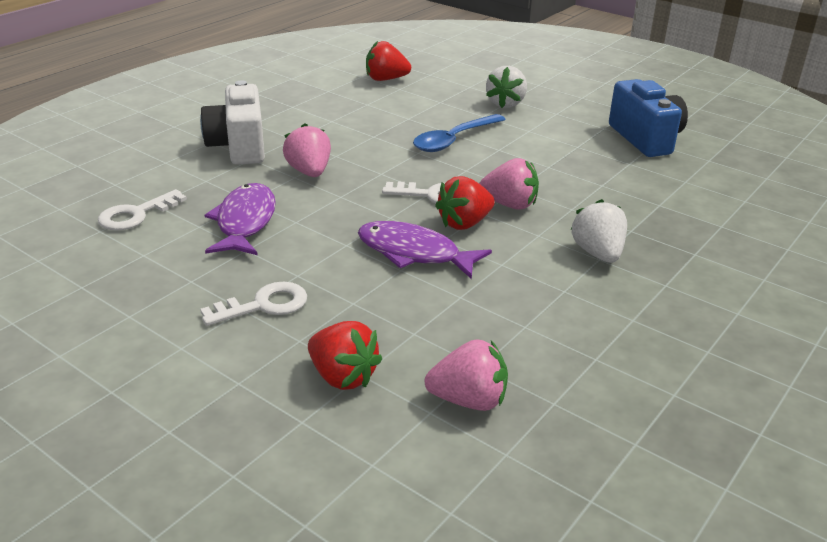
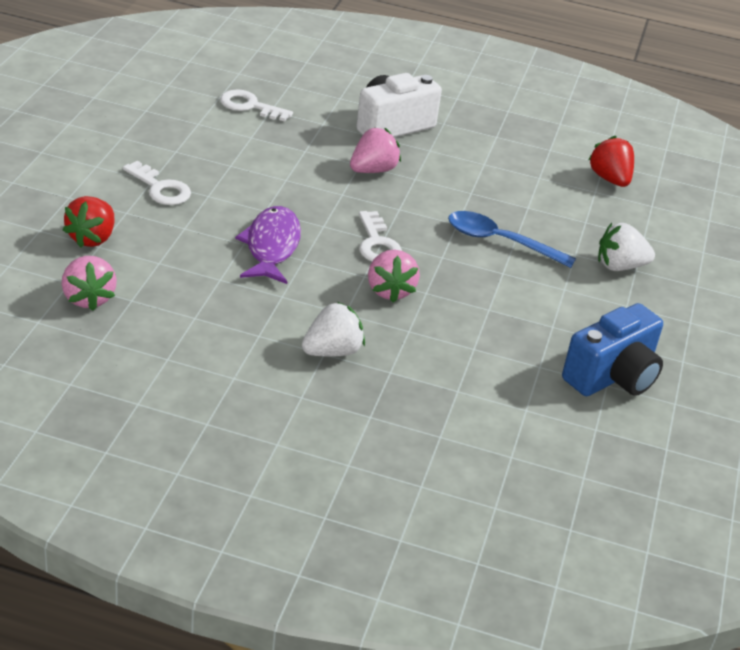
camera: 65 degrees right, 5 degrees up
(245, 222) = (269, 156): purple fish -> none
(464, 223) = (338, 267): red strawberry -> none

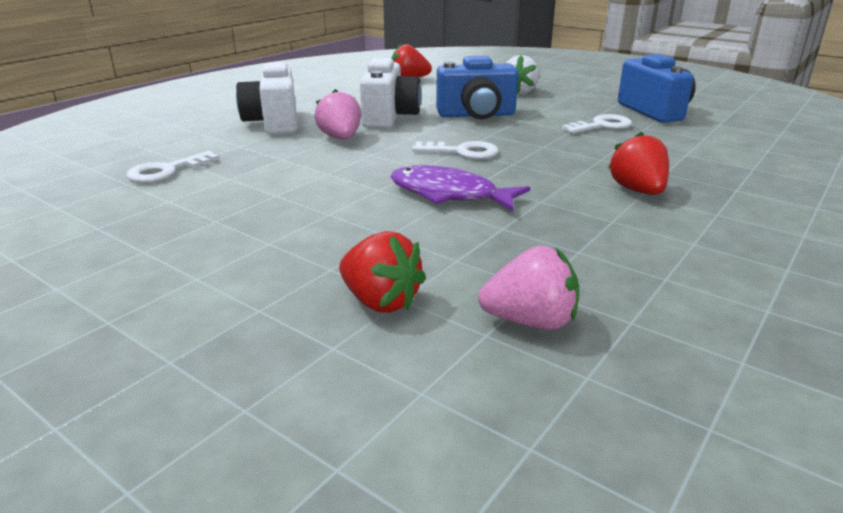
camera: 65 degrees left, 10 degrees down
(160, 188) = (292, 239): white key -> white key (601, 126)
(332, 351) = (637, 191): white strawberry -> red strawberry
(390, 290) = (539, 157): pink strawberry -> none
(454, 187) = (389, 117): none -> white camera
(500, 242) = (476, 115): blue spoon -> blue camera

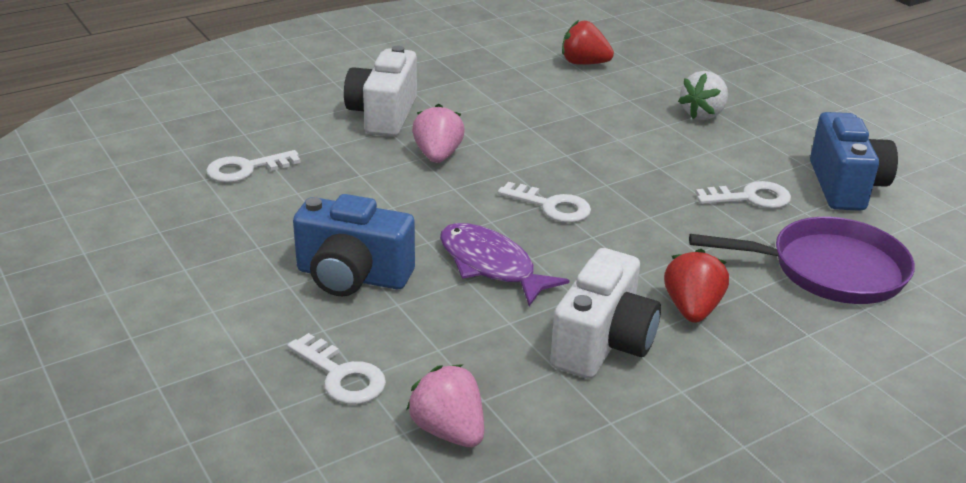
camera: 20 degrees right, 5 degrees up
(380, 301) = (342, 376): red strawberry -> white key
(389, 117) = (513, 130): white camera -> white camera (603, 343)
(476, 115) = (615, 147): blue camera -> blue camera (352, 277)
(530, 321) = (449, 431): pink strawberry -> pink strawberry turned 150 degrees counterclockwise
(702, 152) = (829, 270): none -> purple pan

